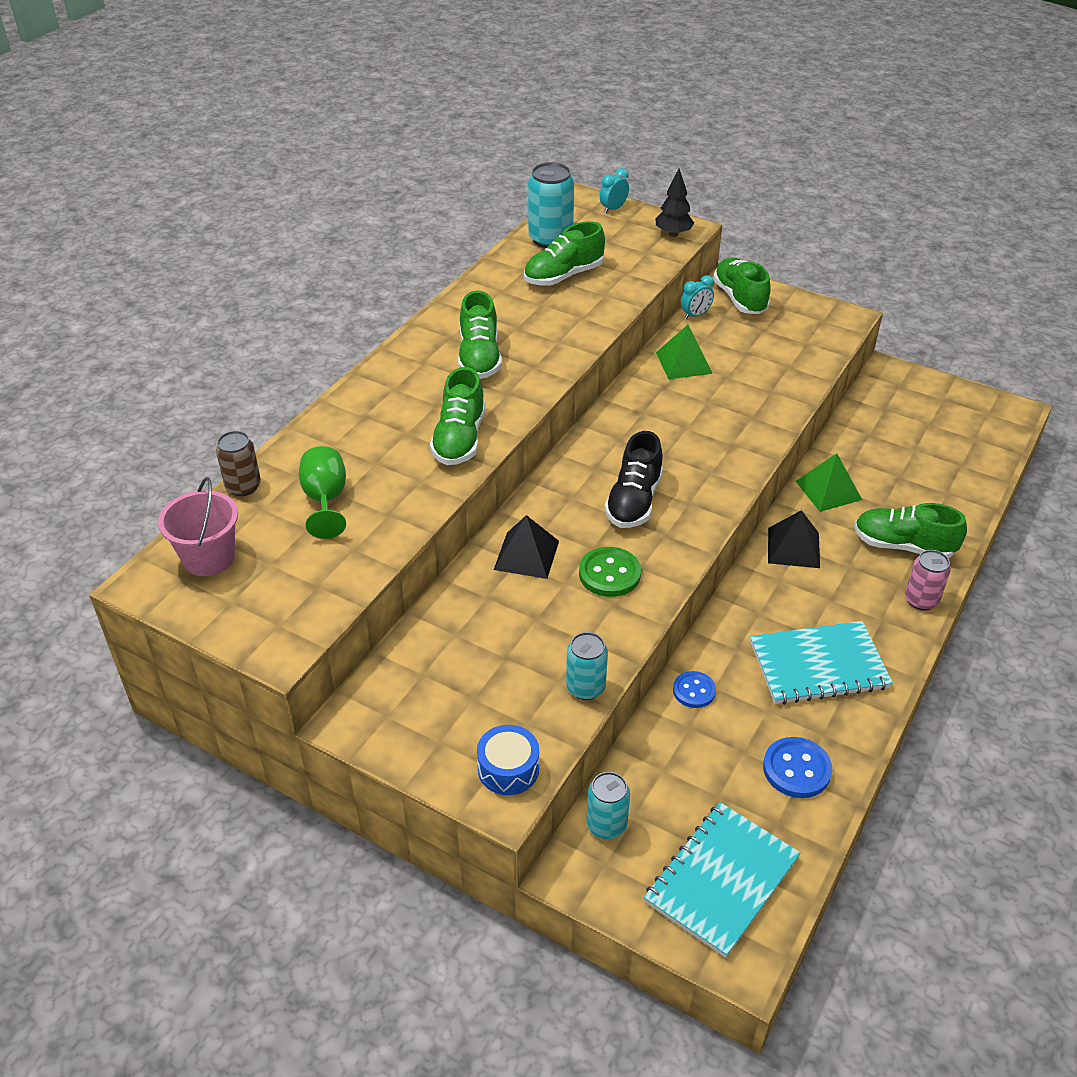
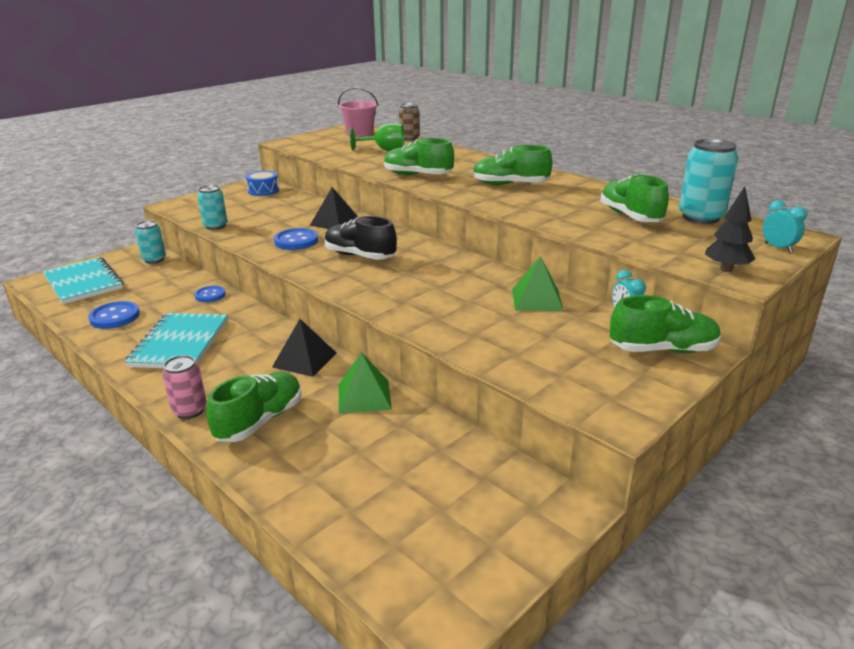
camera: 105 degrees right, 15 degrees down
(508, 769) = (188, 207): blue drum -> blue drum (263, 190)
(609, 574) = (296, 241): green button -> blue button

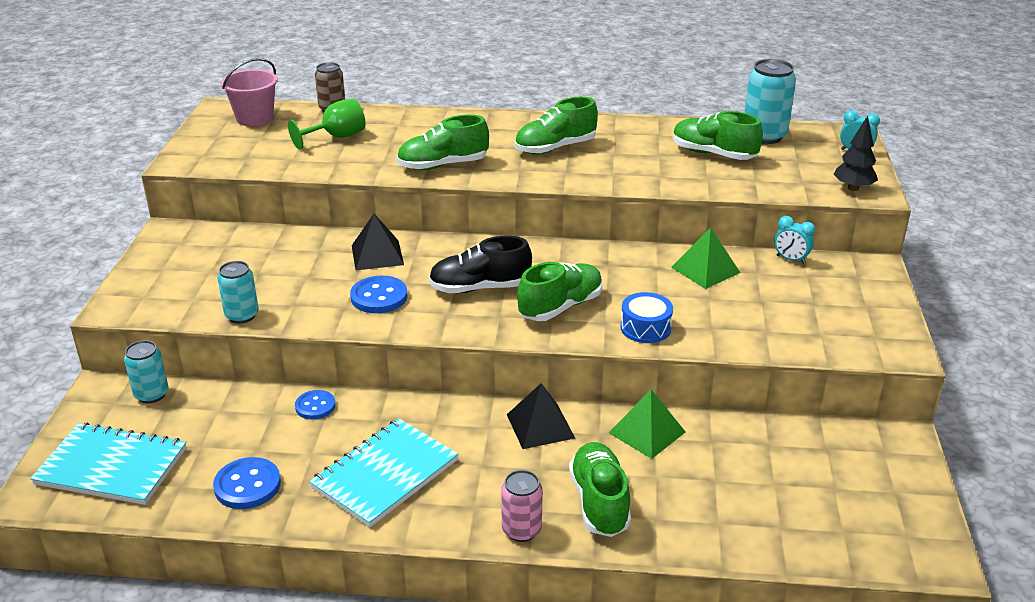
camera: 40 degrees left, 5 degrees up
(180, 343) = (385, 474): turquoise notebook -> turquoise notebook turned 75 degrees clockwise
(263, 190) = (203, 241): blue drum -> blue drum (645, 328)
(662, 349) = (851, 278): green shoe -> green shoe (560, 307)

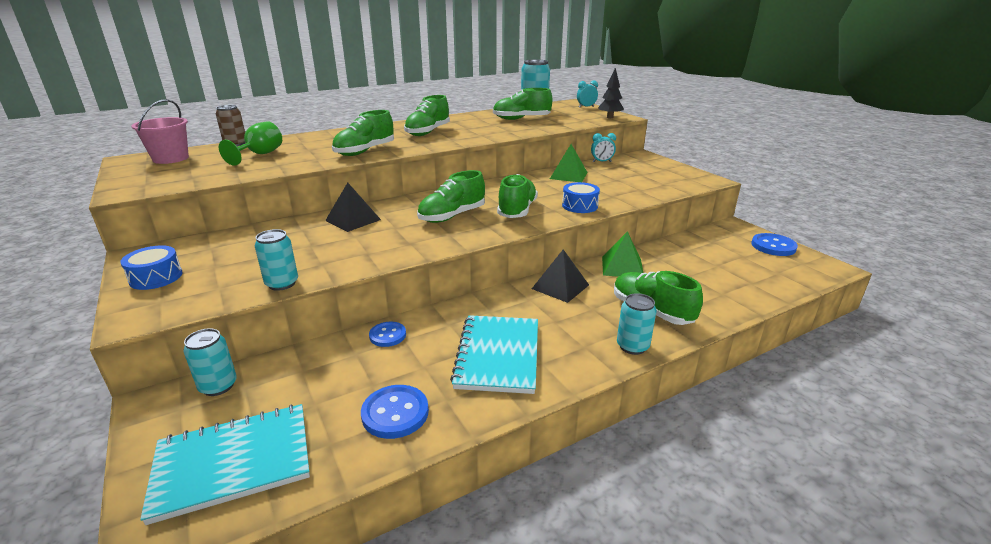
camera: 35 degrees left, 5 degrees down
(160, 267) = (156, 277): none -> blue drum
(379, 297) = (386, 240): blue button -> blue button (773, 246)
(479, 288) = (452, 216): black shoe -> green shoe
(521, 530) = (632, 346): pink can -> turquoise can

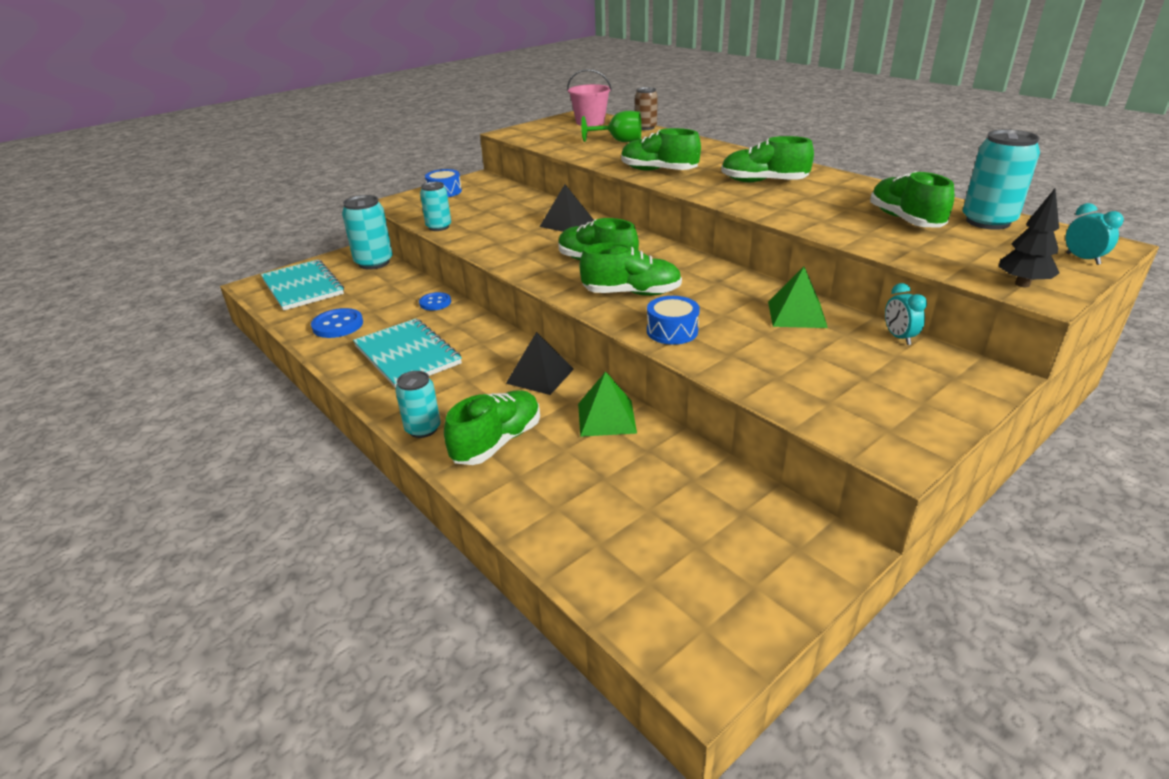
camera: 80 degrees right, 5 degrees up
(218, 386) = (374, 263): turquoise can -> turquoise can, size x1.57
(498, 355) = (407, 355): turquoise notebook -> turquoise notebook turned 60 degrees clockwise
(773, 246) = (764, 594): blue button -> none

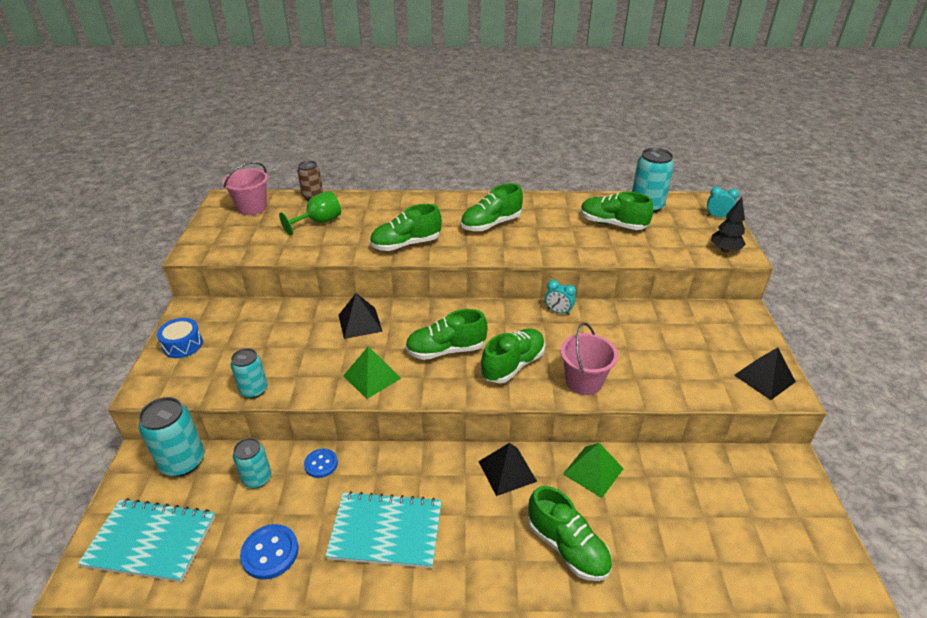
camera: 50 degrees left, 5 degrees up
(423, 429) = (508, 582): turquoise can -> turquoise can (257, 478)
(497, 442) = (567, 547): green shoe -> green shoe turned 150 degrees clockwise
(672, 331) = (584, 381): blue drum -> pink bucket
(797, 314) = (619, 322): green pyramid -> green pyramid (372, 377)
(890, 430) = (764, 378): none -> black pyramid
(899, 337) = (681, 309): turquoise clock -> turquoise clock (558, 312)

